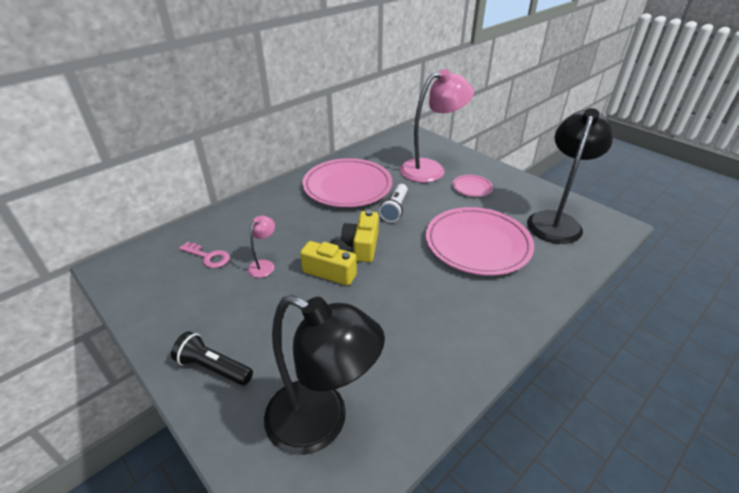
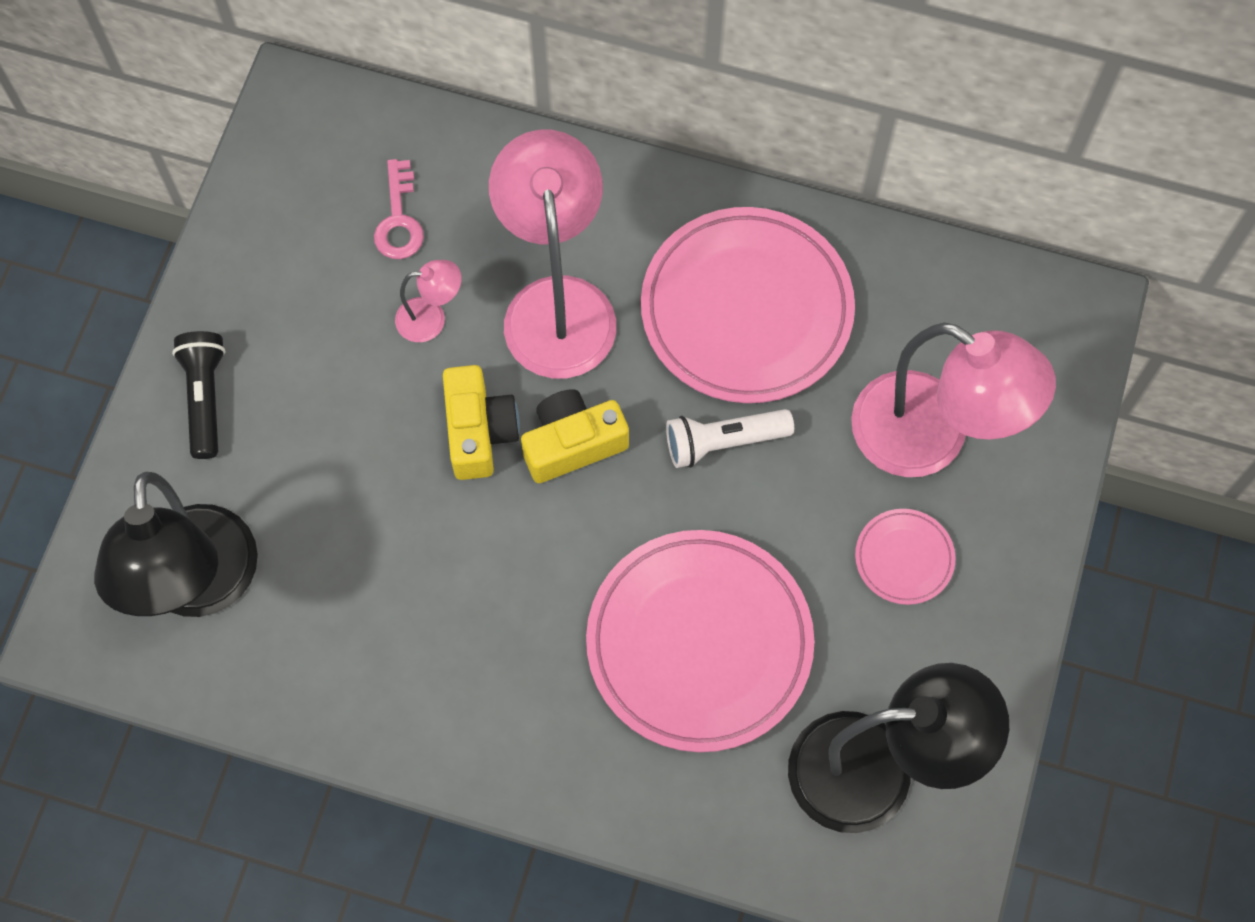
camera: 60 degrees right, 30 degrees up
(297, 228) = (557, 304): none -> pink lamp

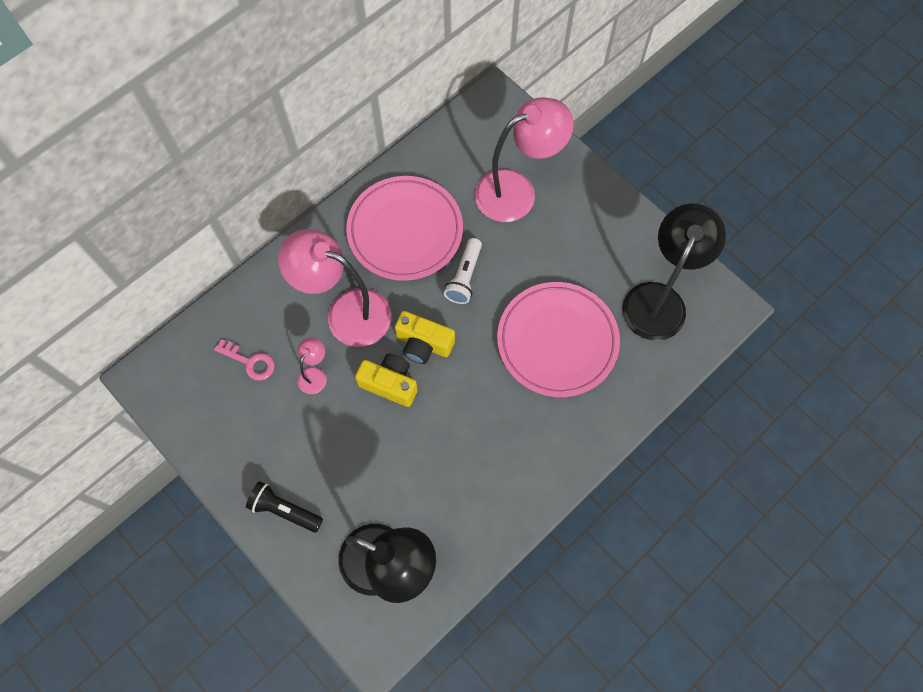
camera: 60 degrees left, 0 degrees up
(572, 444) = (423, 344): yellow camera -> yellow camera turned 75 degrees counterclockwise
(904, 558) = (567, 233): pink plate -> none

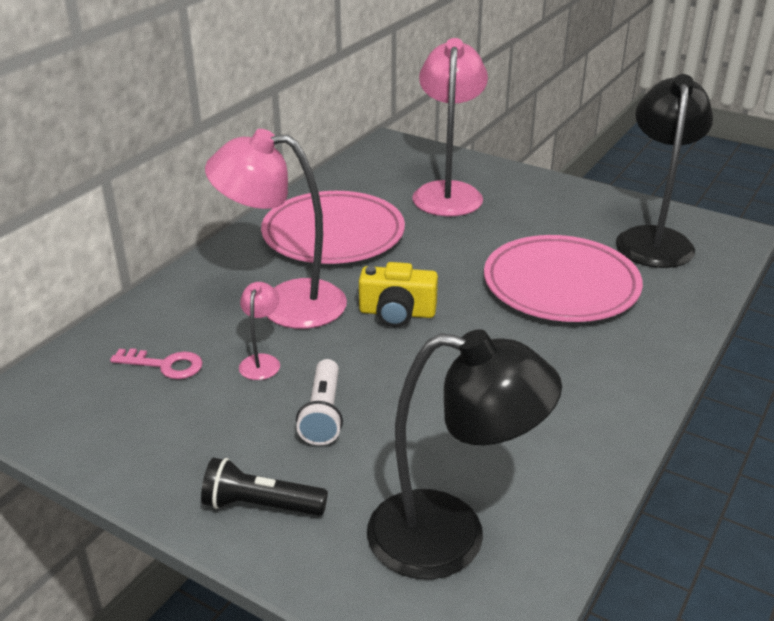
camera: 15 degrees left, 35 degrees down
(390, 383) = (368, 352): yellow camera -> none
(464, 277) = (421, 256): white flashlight -> white flashlight (323, 414)
(517, 191) = (448, 192): pink lamp -> pink lamp turned 45 degrees counterclockwise

